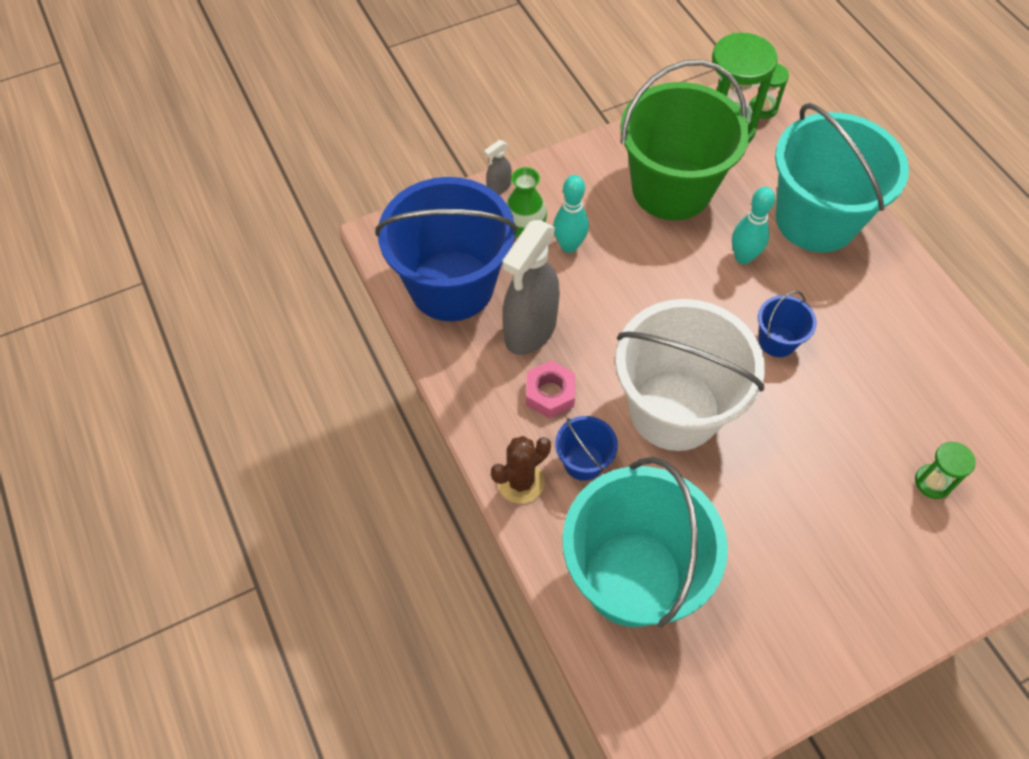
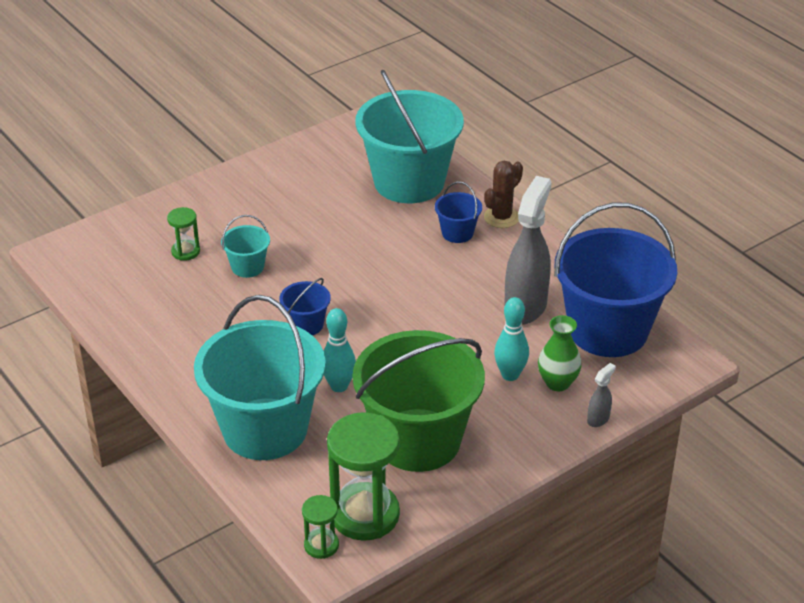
camera: 170 degrees right, 20 degrees down
(550, 394) = (495, 268): pink nut -> none
(674, 409) = (391, 270): white bucket -> none
(850, 442) = (247, 267): none -> turquoise bucket

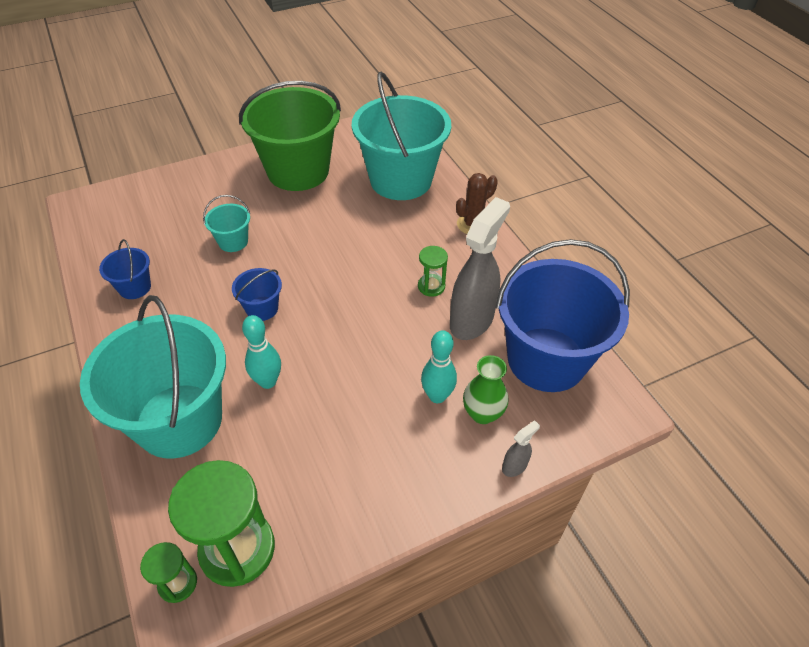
camera: 10 degrees right, 10 degrees up
(185, 252) = (187, 219): green hourglass -> green hourglass (431, 286)
(418, 440) = (323, 460): green bucket -> green bucket (298, 171)
(457, 233) = (429, 234): blue bucket -> blue bucket (135, 287)

